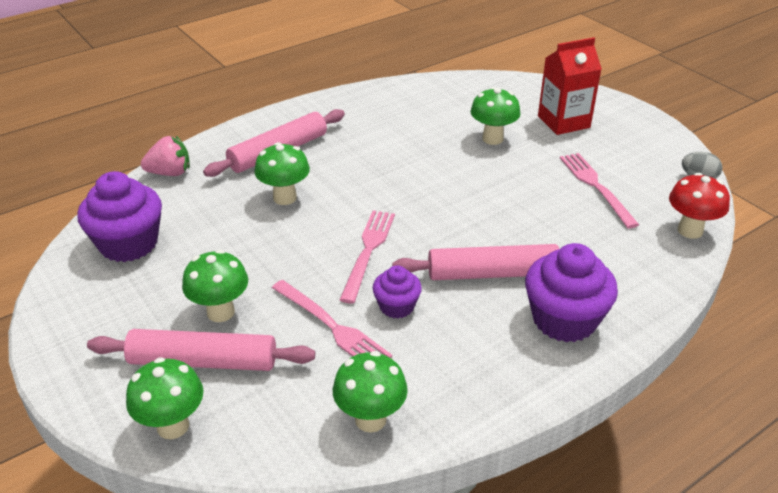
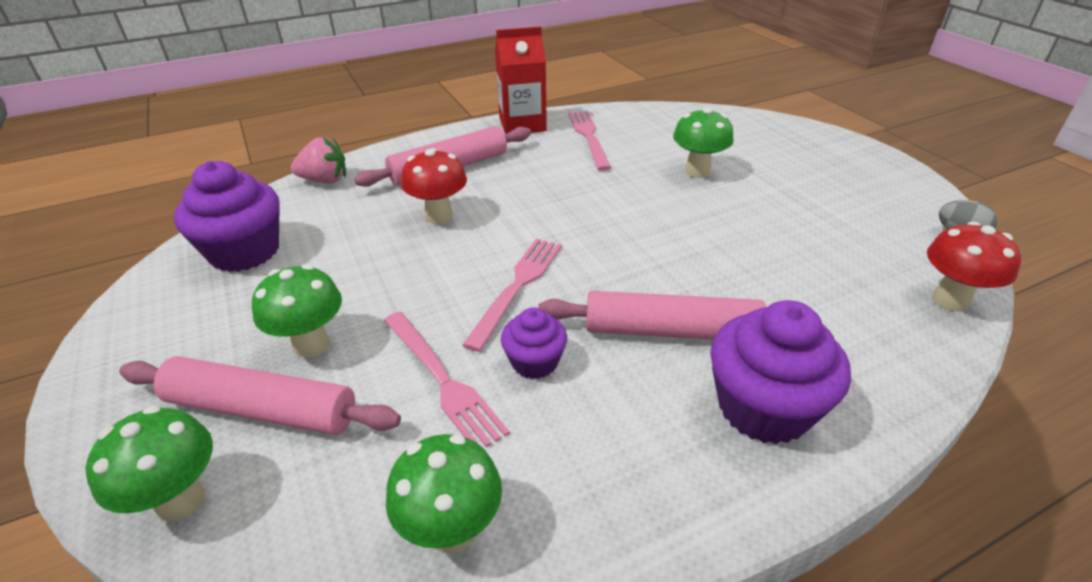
camera: 10 degrees right, 0 degrees up
(285, 198) = (439, 216): green mushroom -> red mushroom
(563, 122) = (785, 159): red carton -> red carton (522, 124)
(596, 186) = (821, 234): pink fork -> pink fork (589, 137)

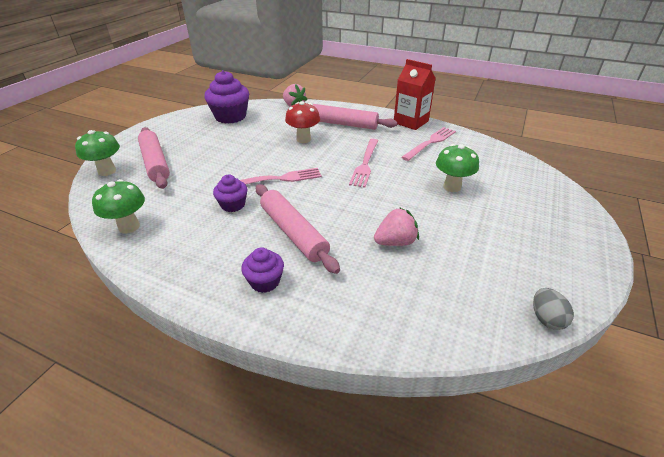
camera: 50 degrees right, 0 degrees up
(311, 345) = (194, 155): green mushroom -> none
(443, 380) = (201, 189): pink fork -> pink fork (365, 164)
(763, 408) = (265, 281): purple cupcake -> purple cupcake, size x0.56
(768, 259) = (395, 242): none -> pink strawberry
(950, 300) = (450, 332): red mushroom -> none

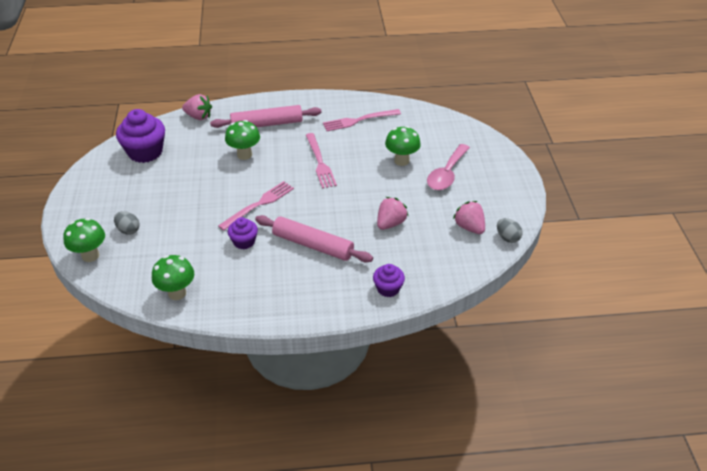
camera: 30 degrees left, 5 degrees up
(155, 163) = (128, 230): pink rolling pin -> grey egg
(265, 281) = (324, 287): purple cupcake -> purple cupcake (388, 288)
(303, 139) = (244, 155): red mushroom -> green mushroom
(411, 122) = (326, 101): red carton -> none
(430, 143) = (358, 120): pink fork -> pink fork turned 120 degrees counterclockwise
(495, 283) = (469, 227): none -> pink strawberry
(498, 215) = (446, 174): none -> pink spoon

